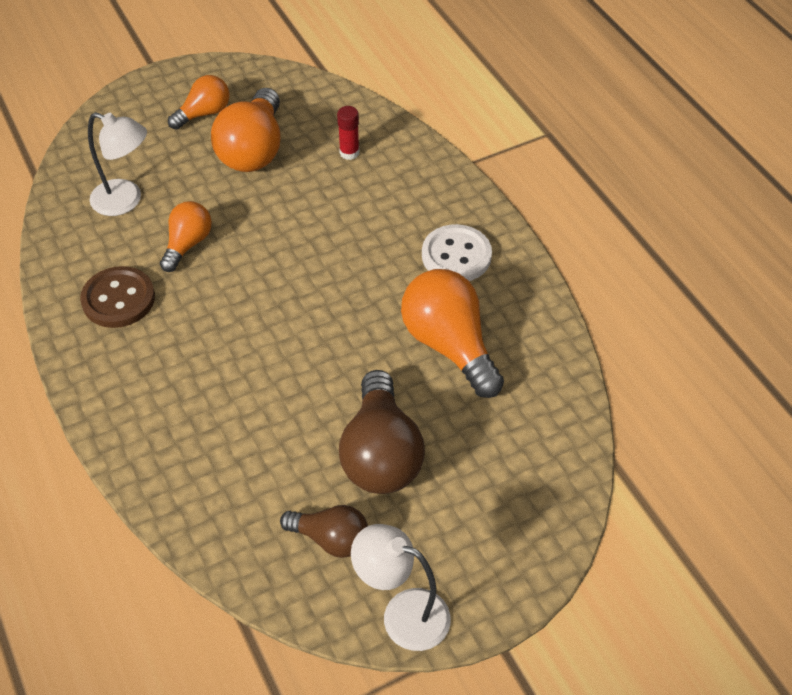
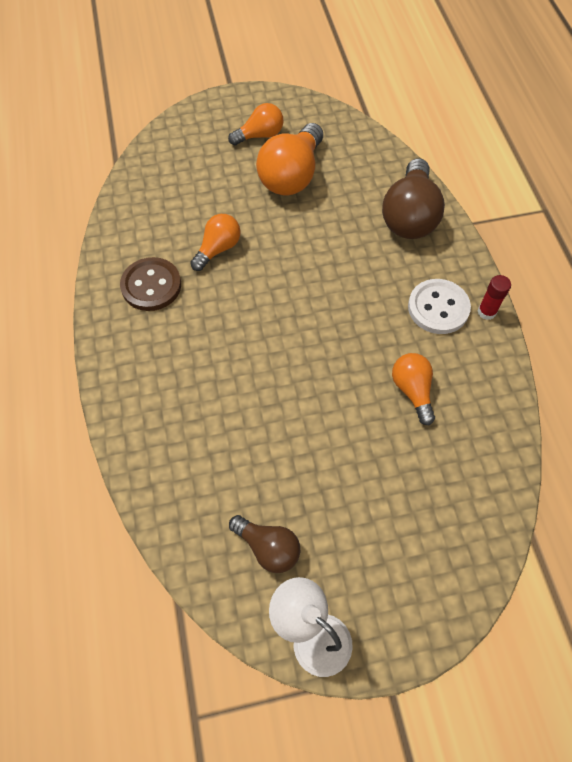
camera: 15 degrees right, 10 degrees up
(126, 201) = (179, 200): white lamp -> none
(349, 153) = (370, 194): red glue stick -> red glue stick (486, 312)
(381, 454) = (329, 478): brown light bulb -> brown light bulb (409, 216)
(449, 345) = (412, 391): orange light bulb -> orange light bulb, size x0.59

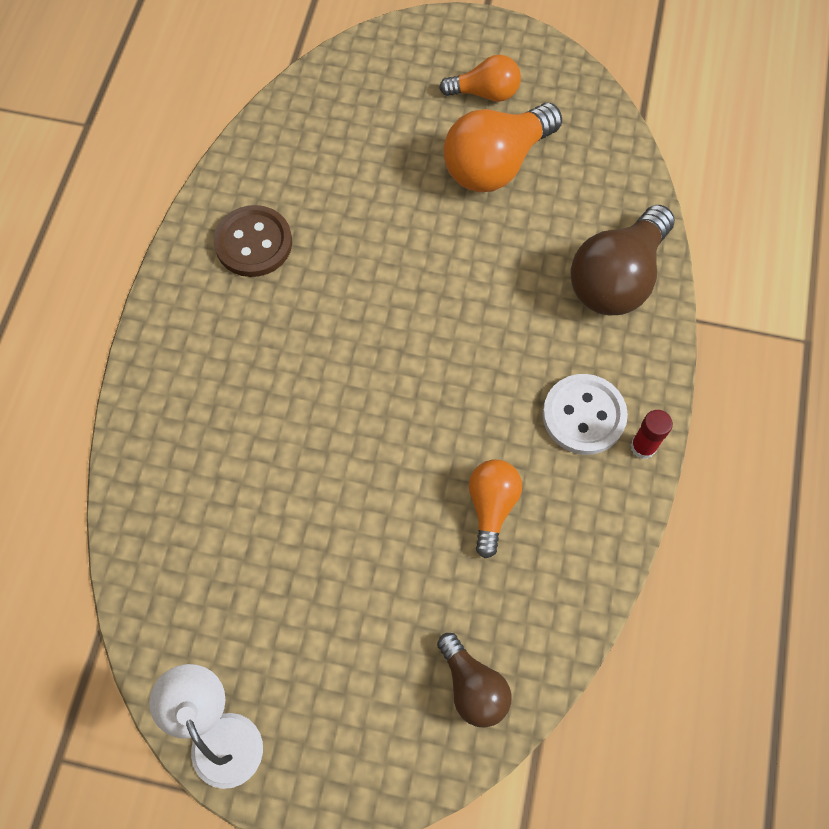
camera: 25 degrees right, 5 degrees up
(218, 249) = (354, 227): orange light bulb -> none
(268, 547) = (225, 615): brown light bulb -> brown light bulb (473, 687)

